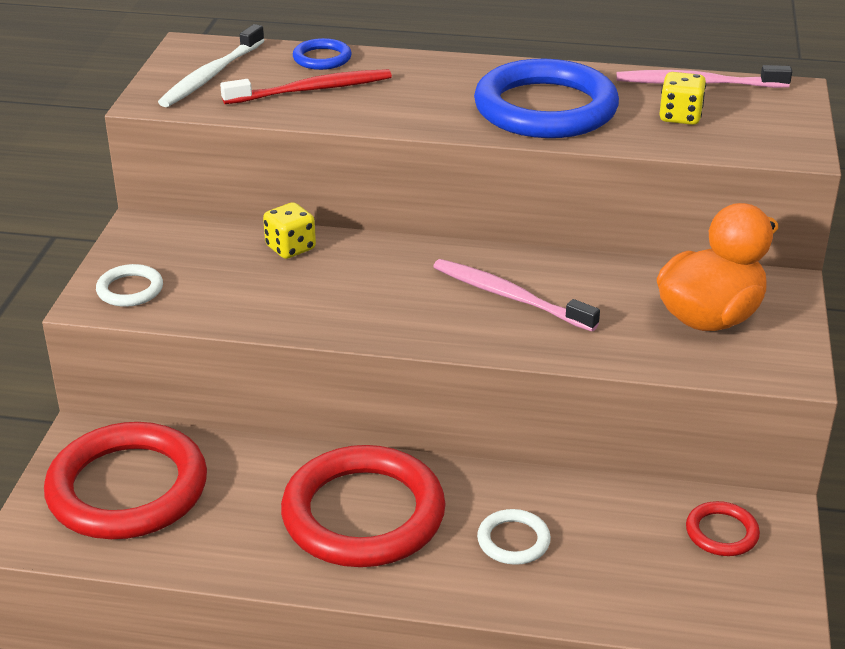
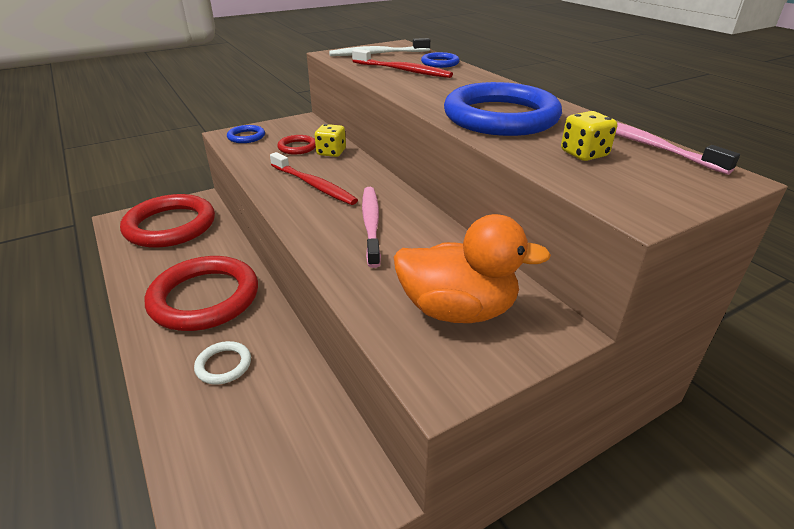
camera: 50 degrees right, 0 degrees up
(130, 289) = (246, 137): white ring -> blue ring
(366, 295) = (314, 185): none -> red toothbrush
(721, 532) = (317, 470): red ring -> red ring (297, 147)

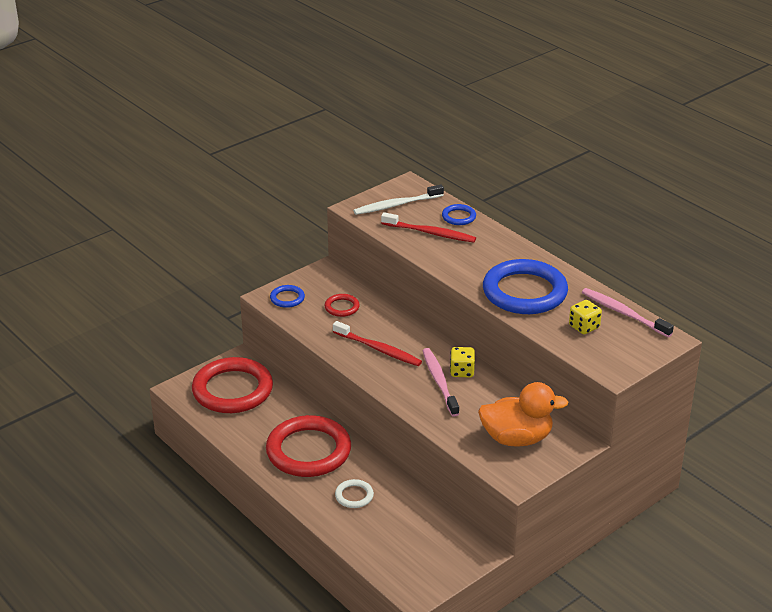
camera: 10 degrees left, 0 degrees up
(331, 152) = (375, 311): yellow dice -> yellow dice (462, 371)

